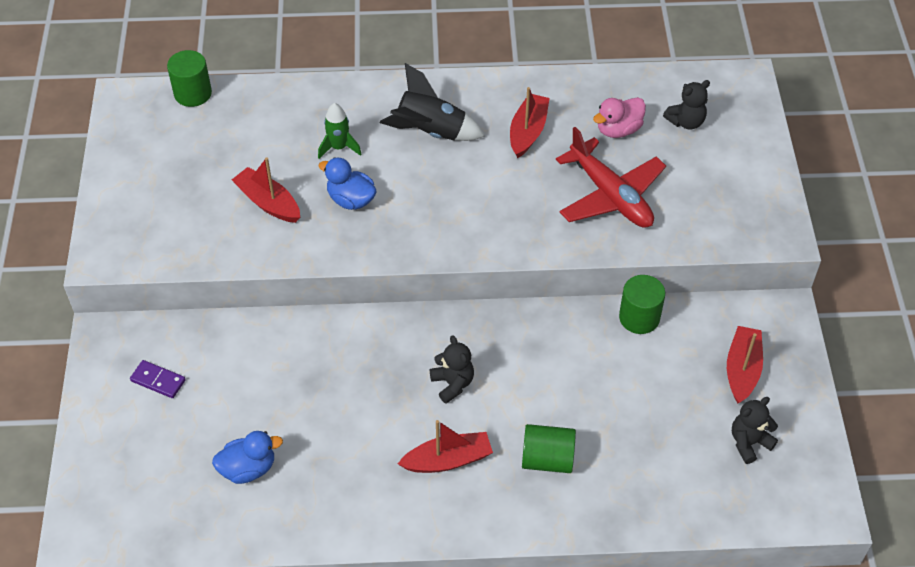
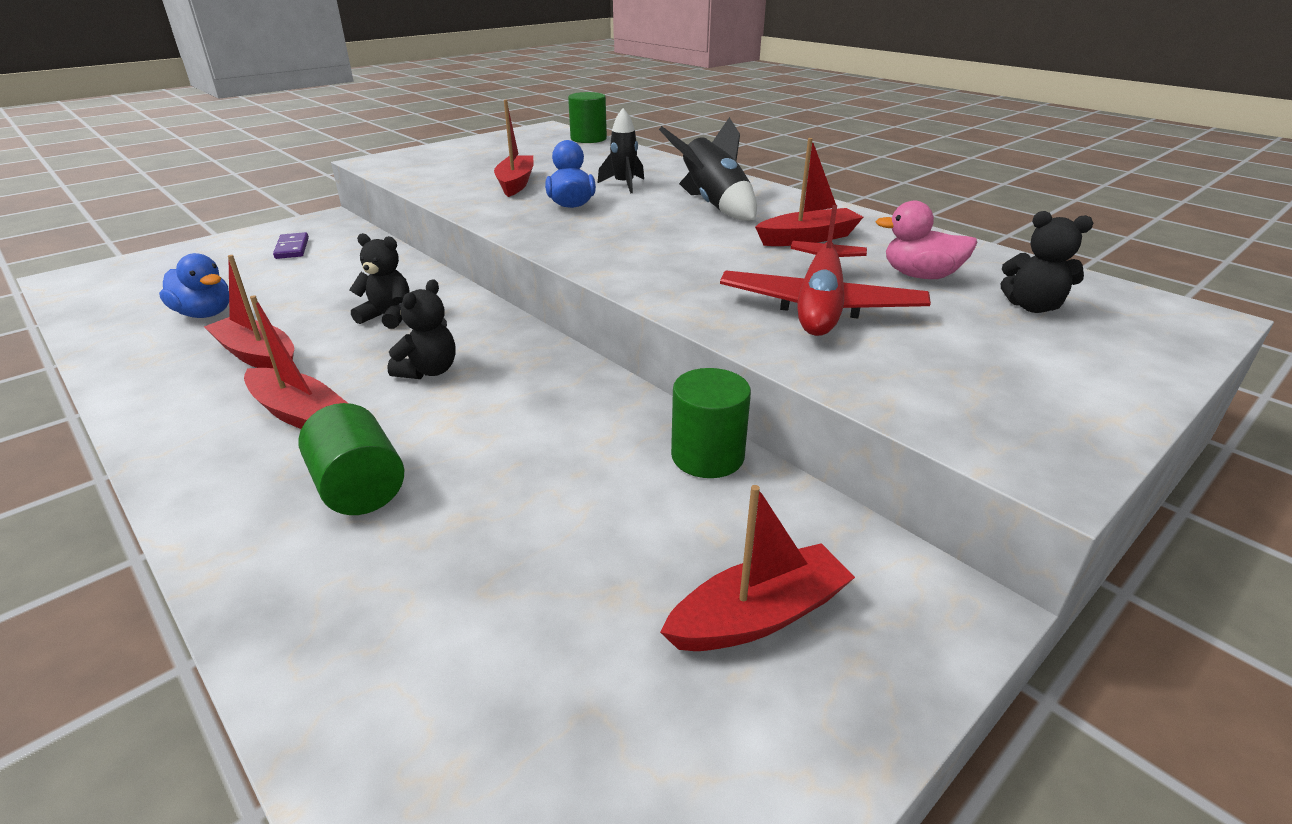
camera: 50 degrees right, 20 degrees down
(339, 147) = (624, 185): green rocket -> black rocket
(350, 458) = (258, 356): none -> red boat
(749, 442) = (604, 720): black teddy bear -> black teddy bear (388, 316)

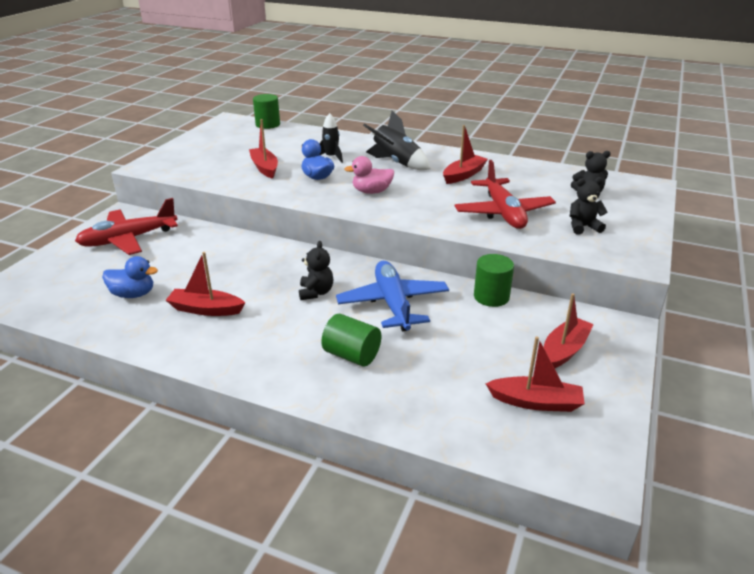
camera: 25 degrees left, 0 degrees up
(292, 248) = (128, 239): purple domino -> red plane
(299, 413) = (274, 332): red boat -> red boat (536, 402)
(388, 316) = (253, 268): black teddy bear -> black teddy bear (583, 227)
(523, 420) = (393, 303): none -> blue plane
(920, 276) = (532, 186): pink duck -> pink duck (371, 191)

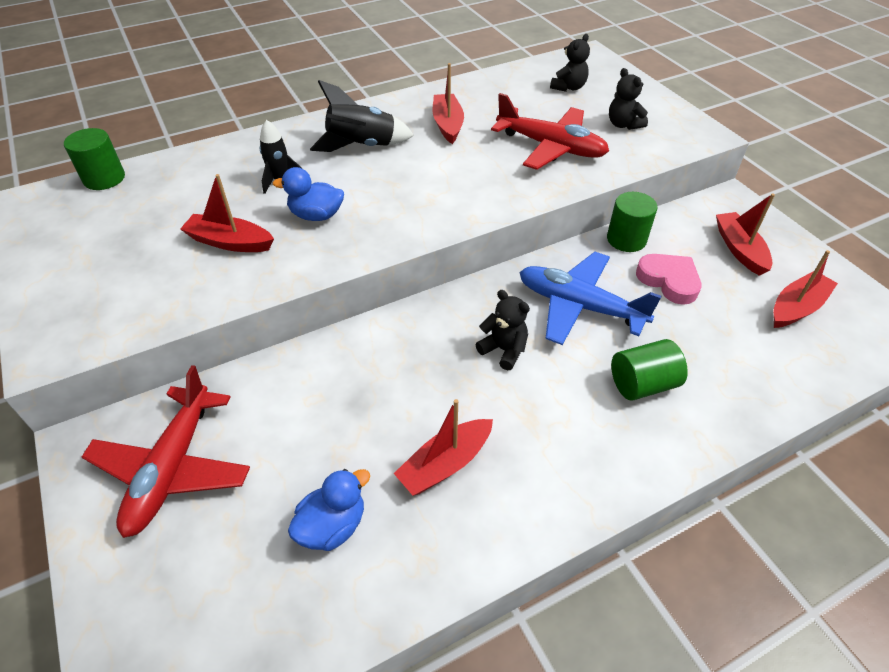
camera: 50 degrees left, 15 degrees up
(371, 191) = (406, 197): pink duck -> none
(474, 330) = (669, 281): none -> pink heart
(583, 227) = (623, 124): black teddy bear -> black teddy bear turned 60 degrees counterclockwise

